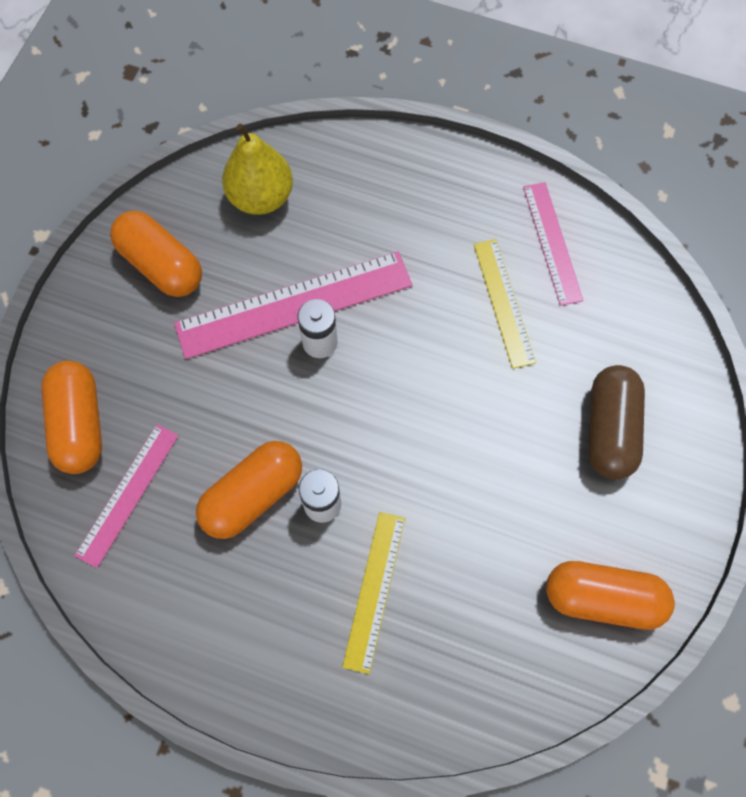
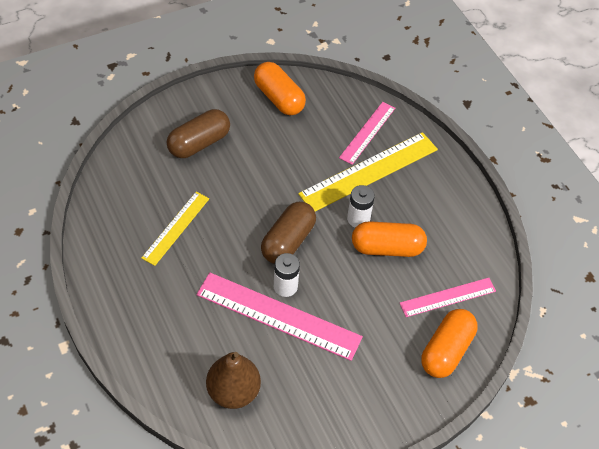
camera: 140 degrees left, 15 degrees down
(161, 265) = (328, 401): orange capsule -> none
(261, 197) = (233, 392): yellow pear -> brown pear
(372, 397) = (288, 241): none -> brown capsule
(374, 590) = (369, 172): yellow ruler -> yellow ruler, size x1.68
(552, 242) = (116, 233): pink ruler -> pink ruler (367, 132)

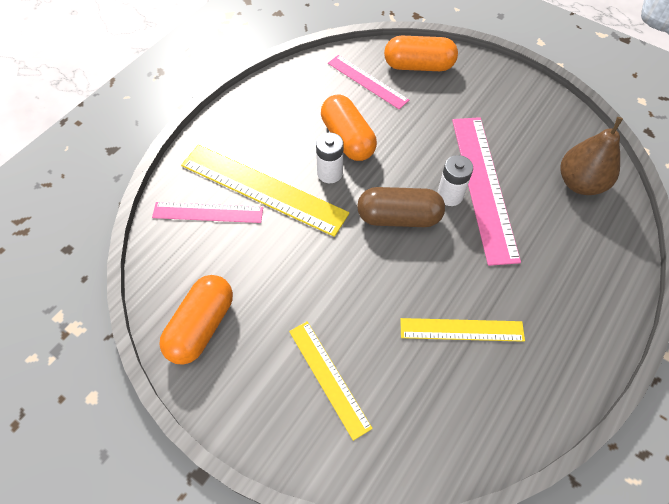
camera: 115 degrees left, 5 degrees up
(199, 143) = (328, 378): brown capsule -> yellow ruler

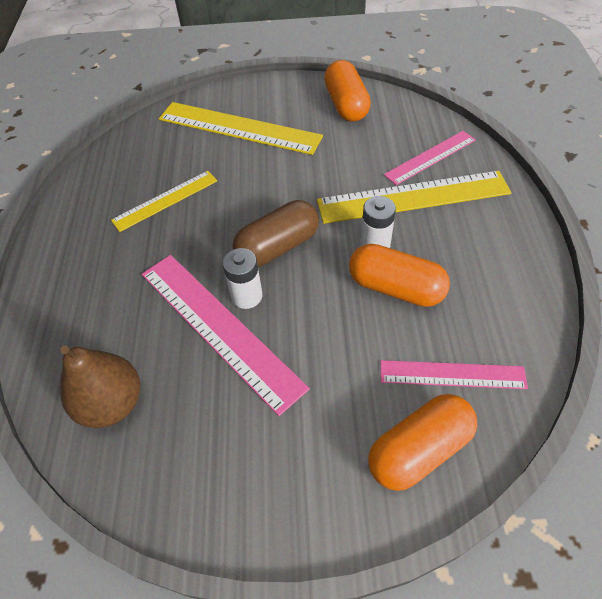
camera: 145 degrees right, 5 degrees down
(328, 378) = (239, 127): yellow ruler -> yellow ruler, size x1.68

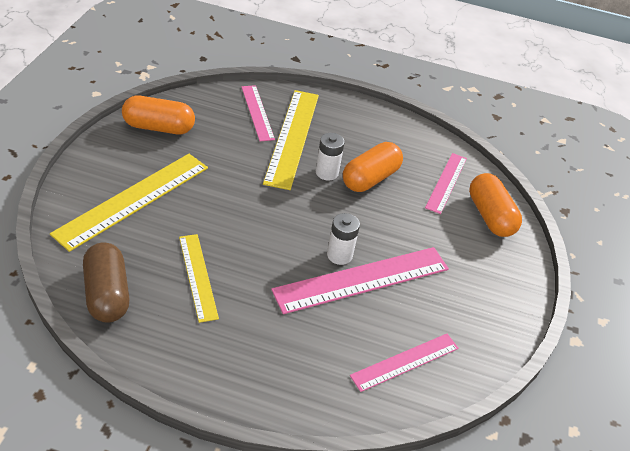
camera: 80 degrees left, 10 degrees down
(112, 403) = (405, 361): brown pear -> pink ruler
(278, 247) = (299, 222): brown capsule -> brown capsule (107, 294)

